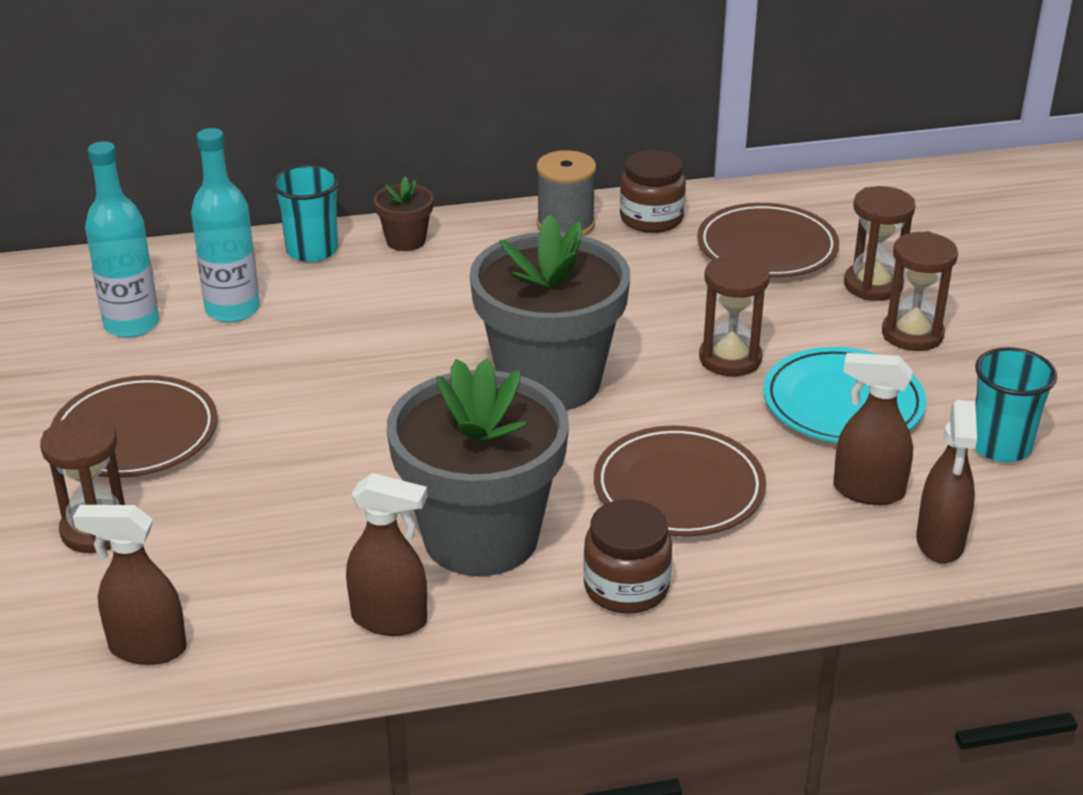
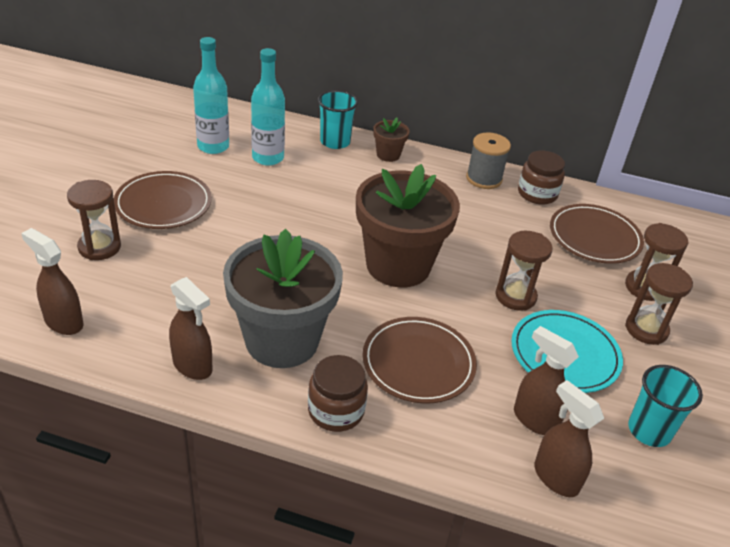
camera: 25 degrees right, 5 degrees up
(549, 381) = (398, 265): grey flower pot -> brown flower pot
(940, 542) = (555, 477): brown spray bottle -> brown spray bottle turned 105 degrees clockwise

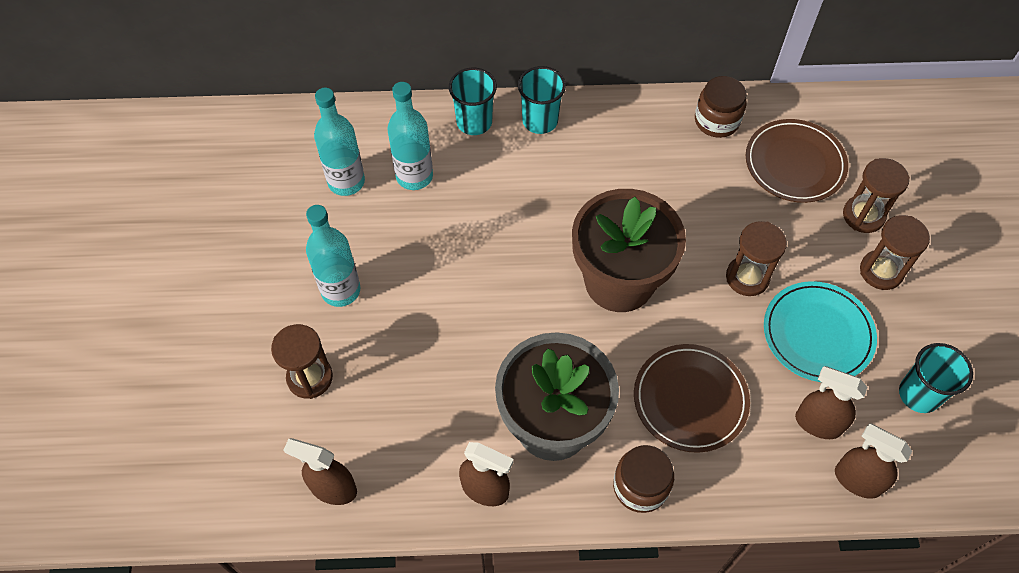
camera: 15 degrees left, 20 degrees up
(163, 204) = (341, 290): brown plate -> turquoise bottle
(388, 155) = (540, 121): brown flower pot -> turquoise cup
(484, 179) = (654, 119): grey spool -> none

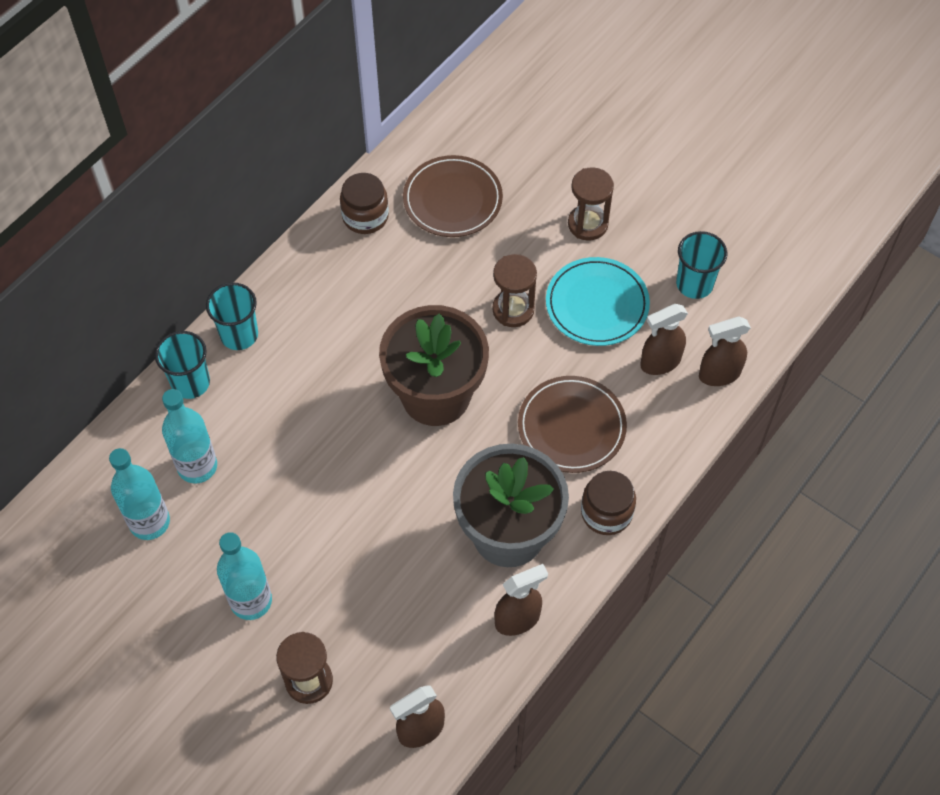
camera: 50 degrees left, 0 degrees up
(863, 215) = (536, 195): brown hourglass -> none

